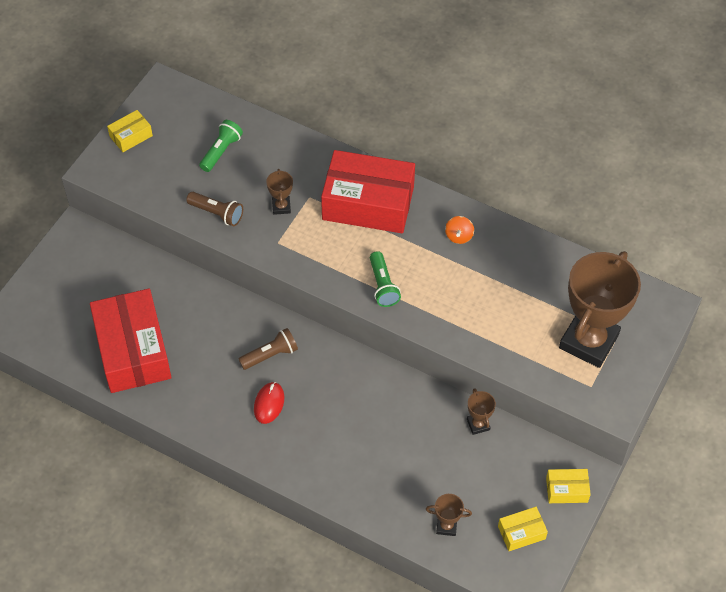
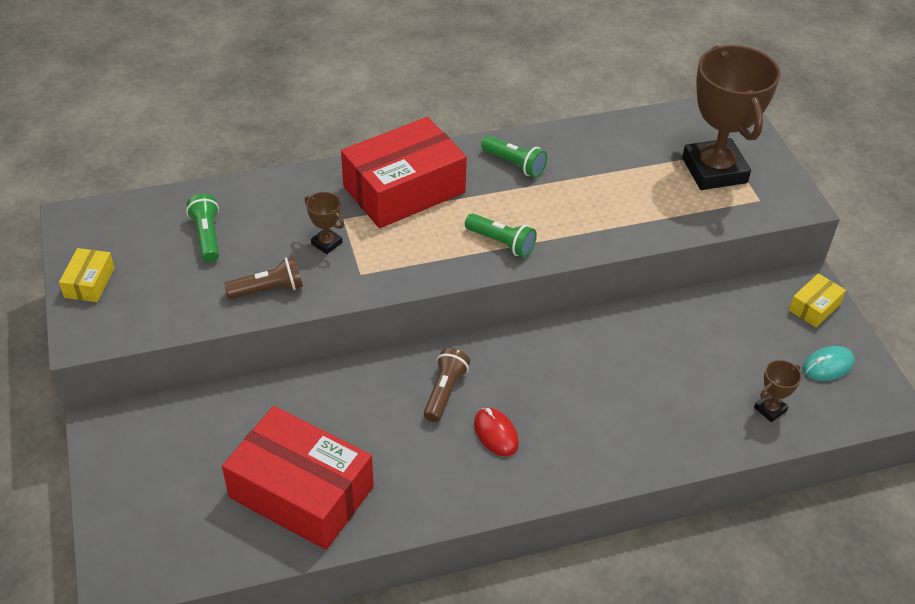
camera: 45 degrees left, 10 degrees down
(459, 236) = (514, 164): orange spinning top -> green flashlight
(478, 424) = (688, 311): brown trophy -> none
(521, 532) = (828, 366): yellow box -> turquoise mouse

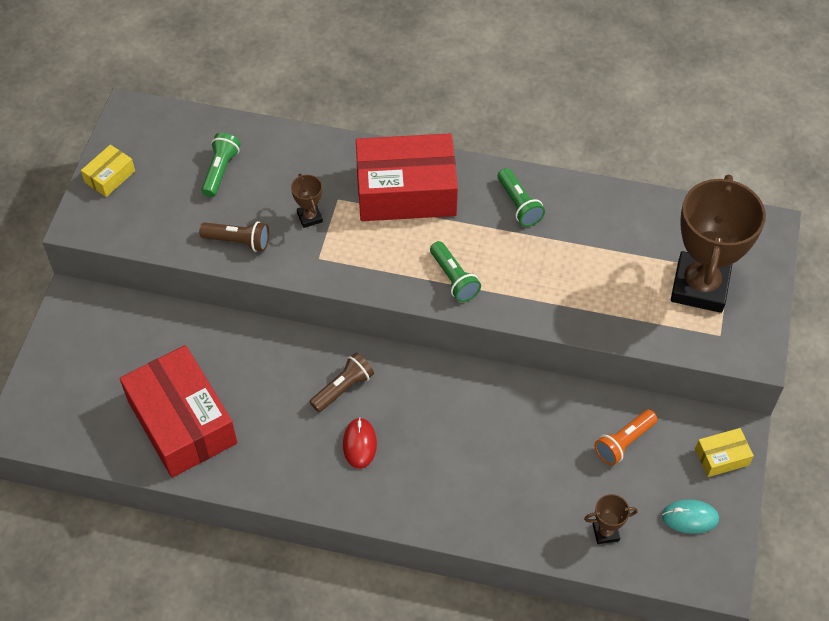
camera: 30 degrees right, 10 degrees up
(727, 330) = (623, 442): none -> orange flashlight

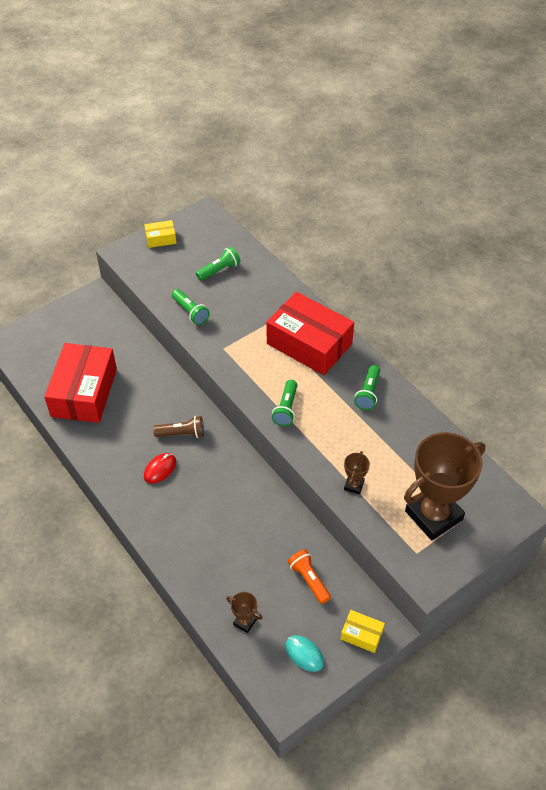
camera: 40 degrees right, 5 degrees down
(238, 241) = (190, 312): brown flashlight -> green flashlight
(309, 217) = (241, 324): brown trophy -> brown trophy (354, 485)
(623, 442) = (309, 579): orange flashlight -> orange flashlight turned 60 degrees clockwise

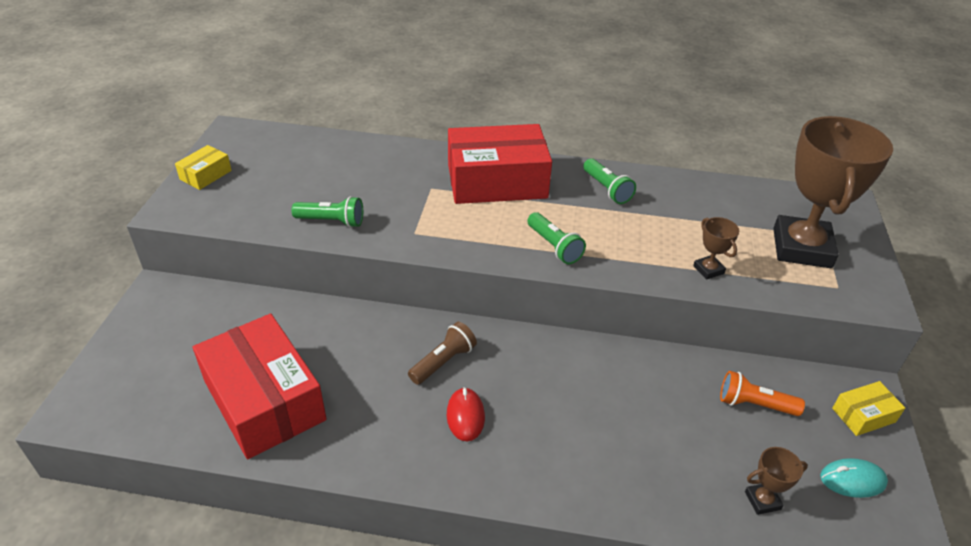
camera: 45 degrees left, 10 degrees down
(219, 270) = (316, 169): green flashlight -> none

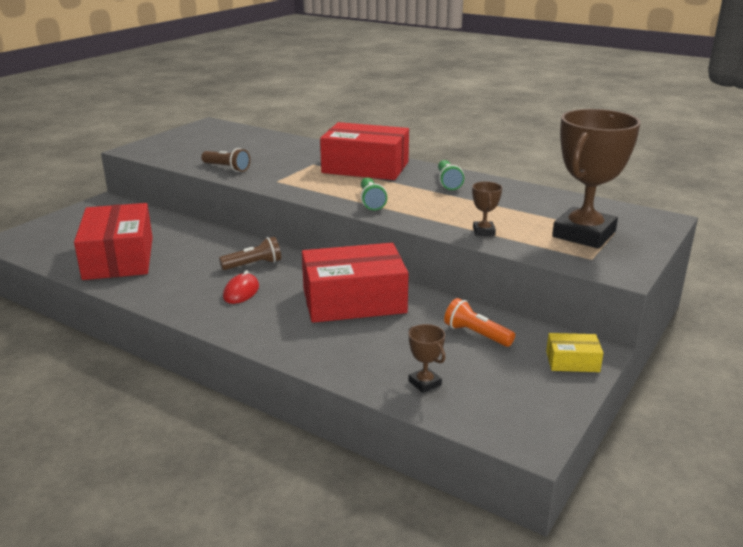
camera: 25 degrees right, 15 degrees down
(205, 175) = (170, 139): yellow box -> none
(332, 221) = (227, 168): green flashlight -> brown flashlight
(599, 390) = (354, 301): none -> red box
(762, 500) = (425, 383): brown trophy -> brown trophy turned 45 degrees clockwise
(852, 480) = (519, 392): turquoise mouse -> none

